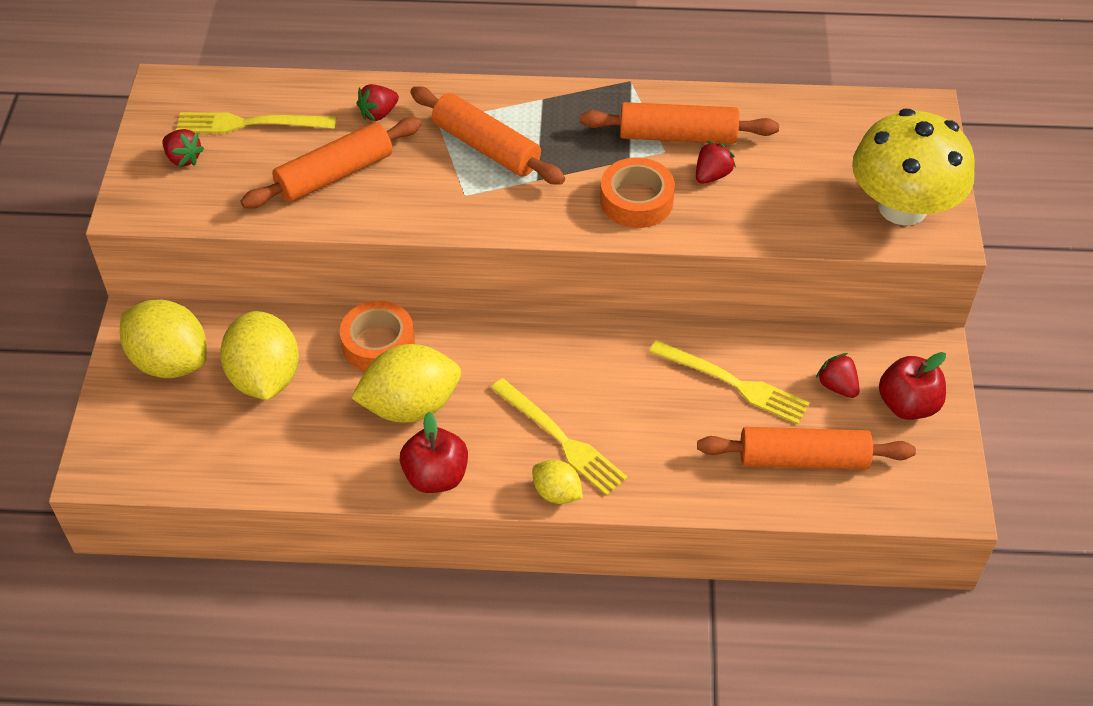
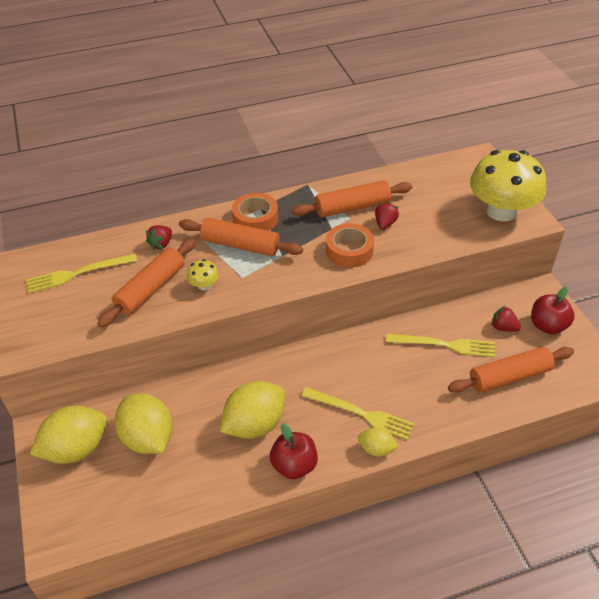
camera: 20 degrees left, 5 degrees down
(170, 361) = (76, 449): yellow lemon -> yellow lemon turned 45 degrees counterclockwise
(183, 158) = (41, 308): red strawberry -> none
(378, 344) = (214, 391): orange tape -> orange tape (255, 218)
(408, 191) = (204, 285): none -> yellow mushroom

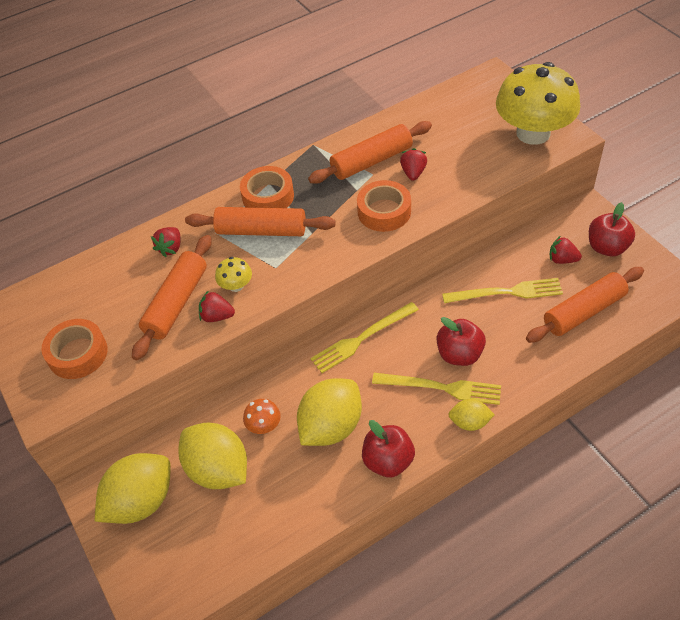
camera: 10 degrees left, 5 degrees up
(57, 312) = (78, 354): none -> orange tape
(78, 273) = (85, 303): yellow fork -> yellow fork (362, 338)
(180, 307) = (217, 316): none -> red strawberry
(198, 410) = (264, 425): none -> orange mushroom
(386, 388) = (459, 354): none -> red apple

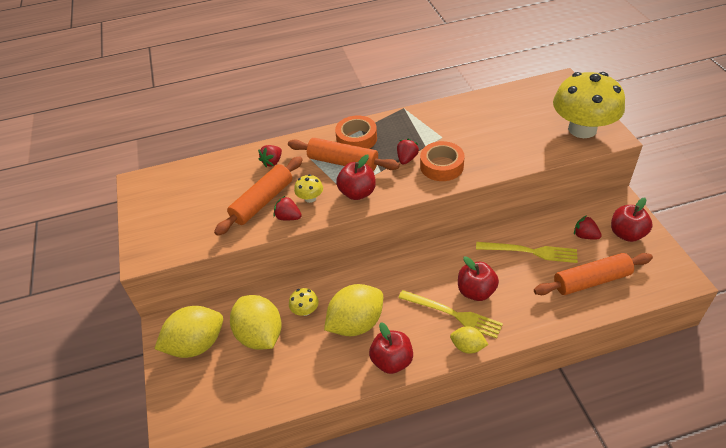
camera: 15 degrees right, 5 degrees down
(78, 354) = (180, 223): orange tape -> none
(264, 425) = (305, 310): orange mushroom -> yellow mushroom
(293, 267) = (357, 193): none -> red apple
(362, 338) = (402, 262): yellow fork -> none
(371, 161) = (444, 127): orange rolling pin -> none
(413, 173) = (474, 142): red strawberry -> red strawberry (407, 159)

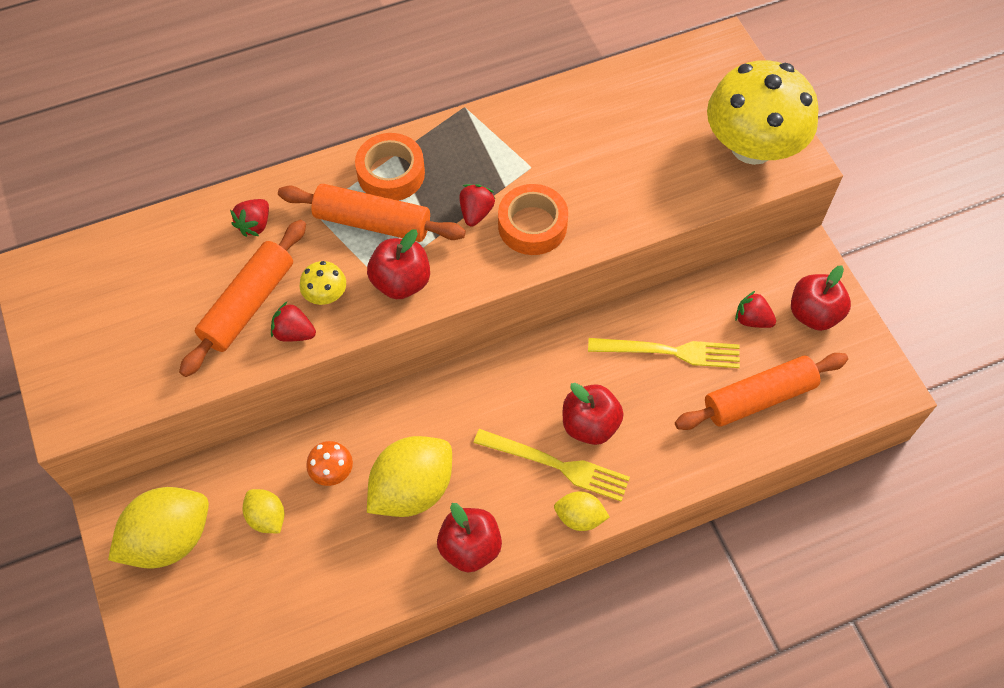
camera: 10 degrees left, 15 degrees up
(260, 335) = (267, 517): yellow lemon -> yellow lemon, size x0.52
(305, 310) = (332, 471): yellow mushroom -> orange mushroom

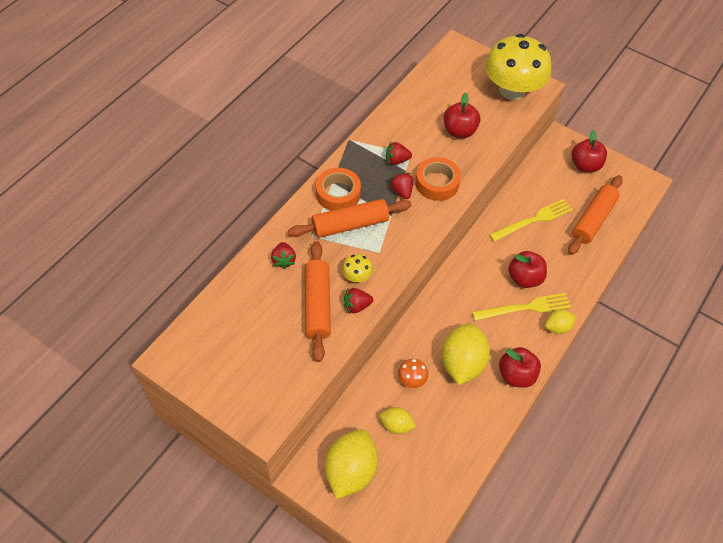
camera: 35 degrees left, 5 degrees down
(401, 282) = (392, 248): red apple -> red apple (459, 131)
(752, 319) = (559, 183): red strawberry -> red strawberry (396, 160)

